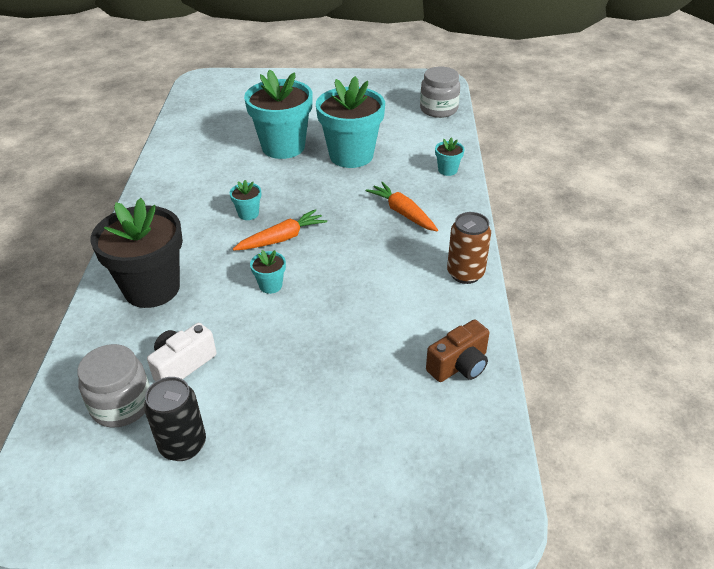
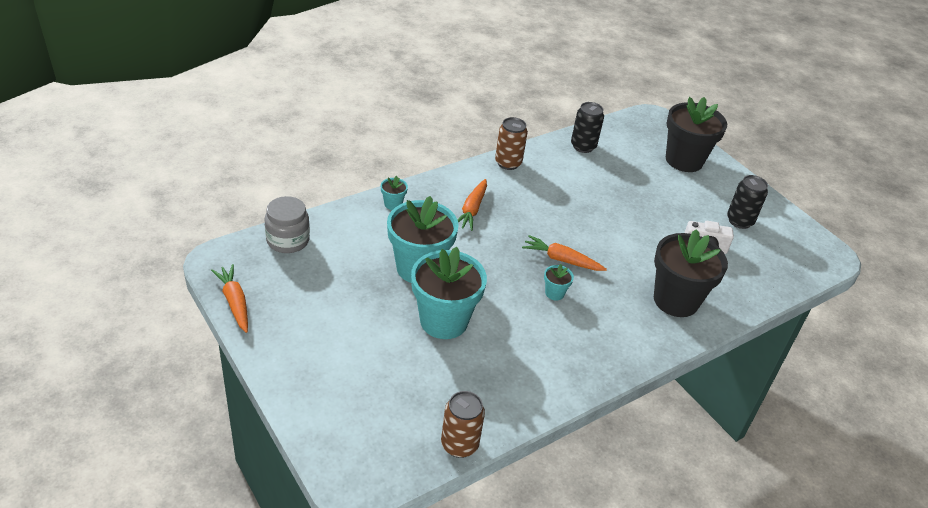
camera: 130 degrees left, 0 degrees up
(121, 404) = (752, 258): grey jar -> none
(179, 116) = (459, 445): none -> brown can
(270, 285) = (609, 243): turquoise flower pot -> none
(351, 476) = (684, 160): none -> black flower pot
(389, 77) = (234, 302): none -> orange carrot
(459, 365) = (583, 146): brown camera -> black can

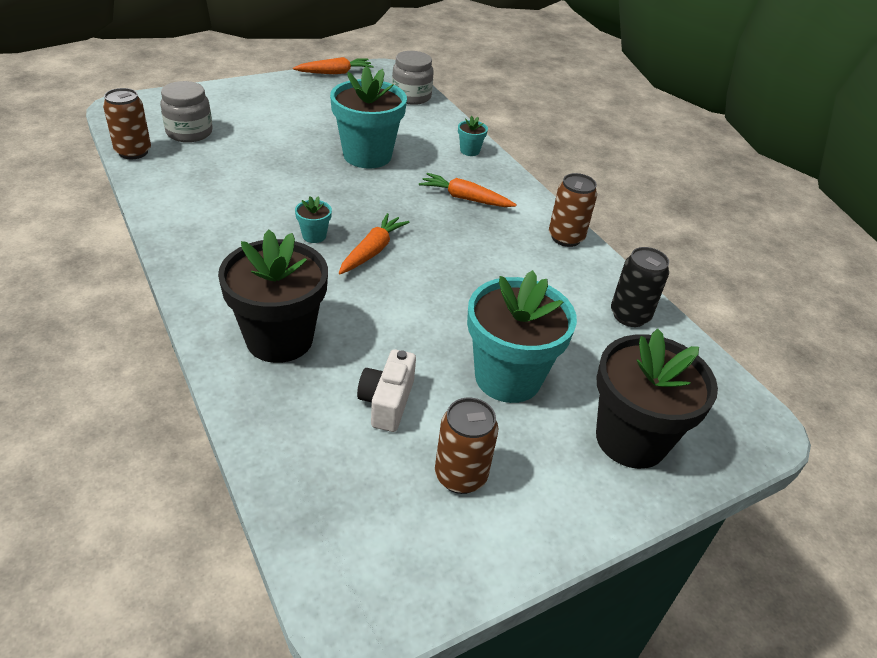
camera: 95 degrees right, 0 degrees up
(406, 406) = (189, 132): none -> grey jar
(444, 321) = (288, 161): turquoise flower pot -> turquoise flower pot (508, 377)
(739, 221) = (460, 476): black can -> brown can

